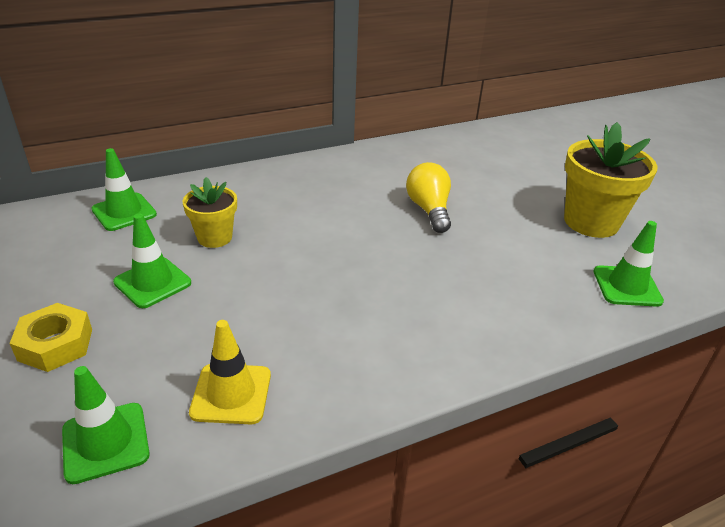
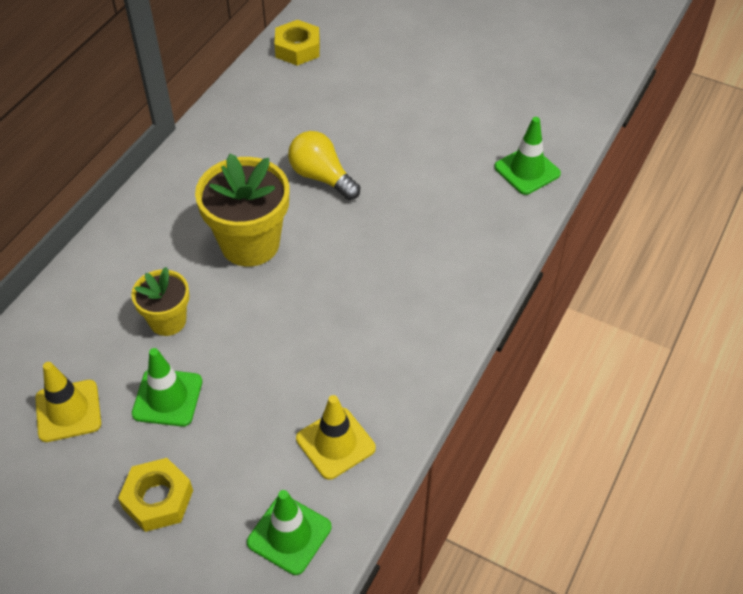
camera: 35 degrees left, 15 degrees up
(83, 253) = (68, 411): none -> yellow traffic cone
(124, 212) = (48, 347): green traffic cone -> none
(489, 137) = (297, 49): none -> yellow nut
(591, 222) = (459, 114): yellow flower pot -> yellow flower pot (250, 243)

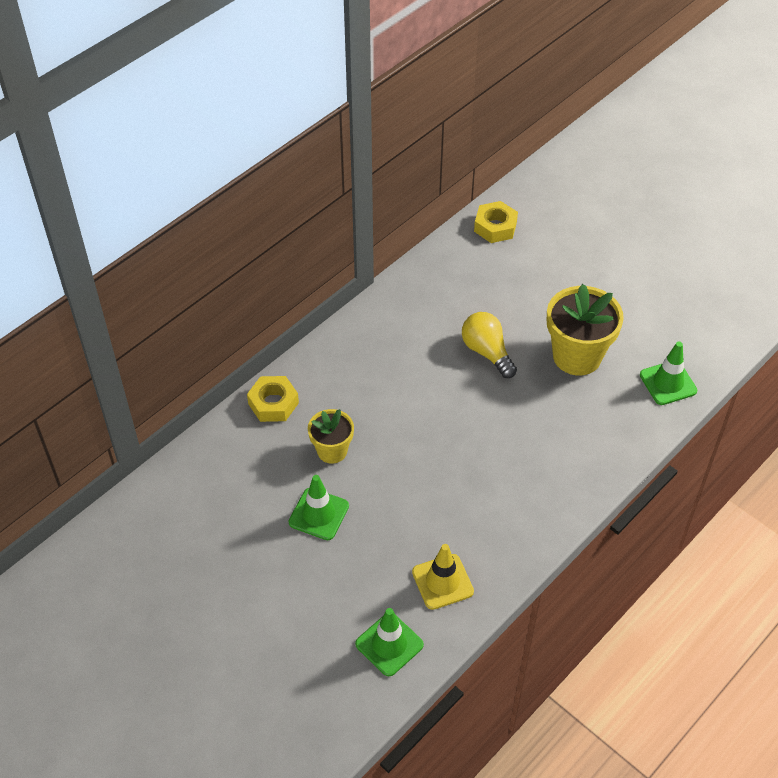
camera: 15 degrees right, 0 degrees up
(68, 411) = (240, 507): yellow traffic cone -> none
(158, 499) = (295, 593): yellow nut -> yellow nut (273, 403)
(250, 243) = (413, 399): yellow flower pot -> yellow flower pot (577, 356)

